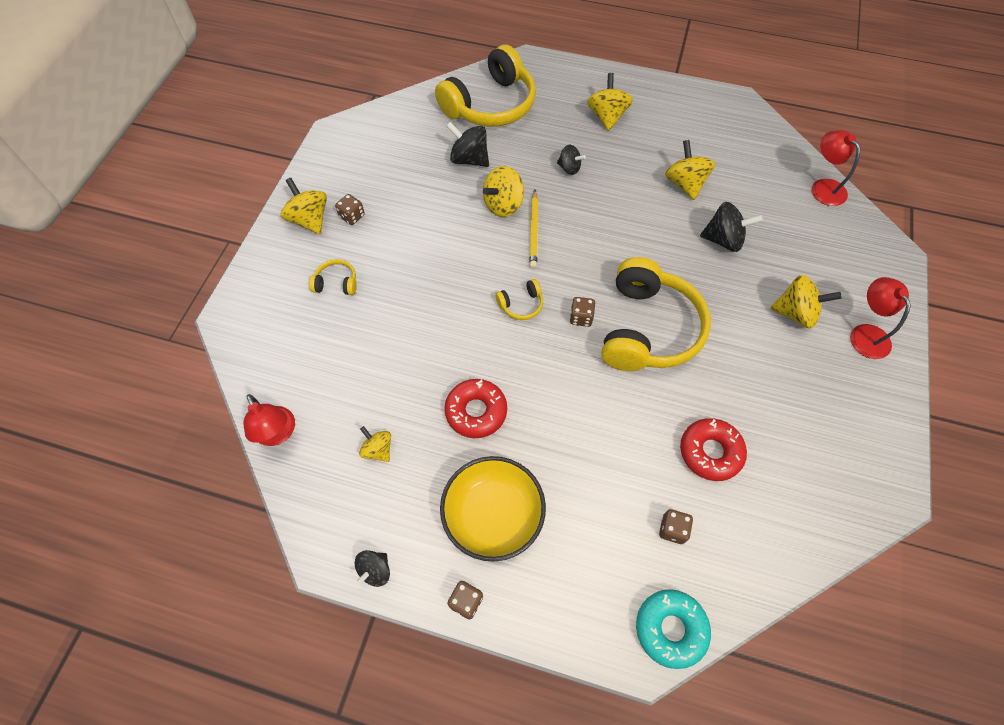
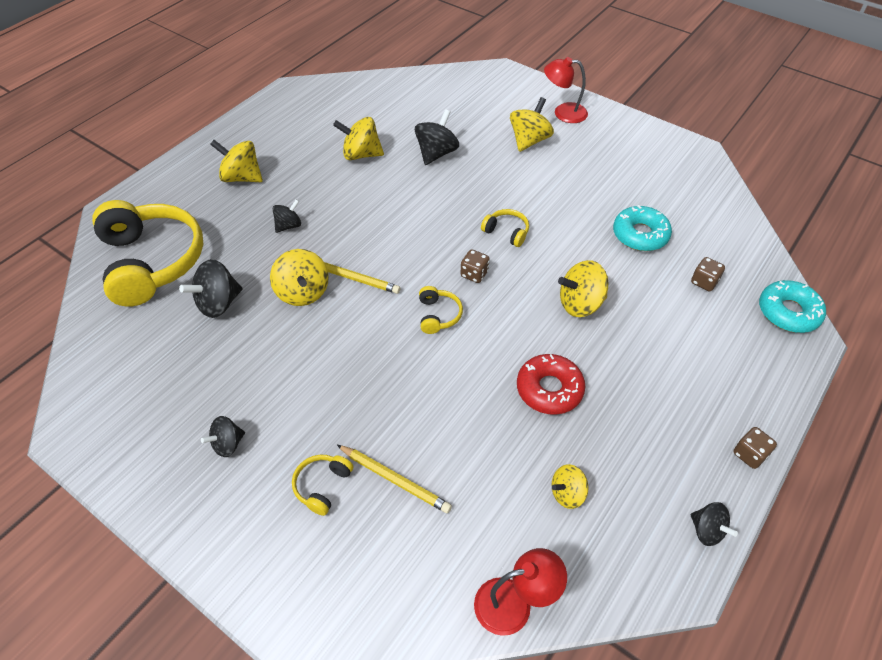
camera: 70 degrees left, 10 degrees down
(309, 220) = (203, 496): yellow spinning top -> yellow spinning top (580, 304)
(352, 216) = (228, 444): brown dice -> black spinning top
(354, 326) = (395, 480): none -> yellow pencil
(493, 515) = (665, 407): yellow bowl -> none
(647, 329) = (506, 232): yellow headphones -> yellow headphones, size x0.41
(710, 452) = (640, 235): red donut -> turquoise donut
(823, 187) = (415, 80): red lamp -> none

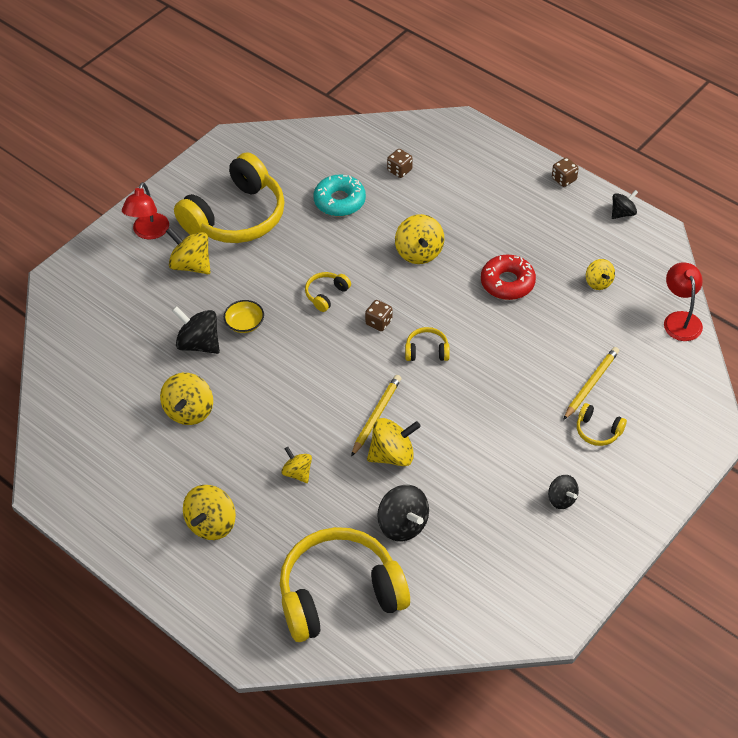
camera: 85 degrees left, 0 degrees up
(288, 226) = (297, 473): black spinning top -> yellow spinning top
(463, 179) = (245, 323): none -> yellow bowl
(597, 163) = (236, 216): none -> yellow headphones
(788, 312) = (435, 128): turquoise donut -> none

